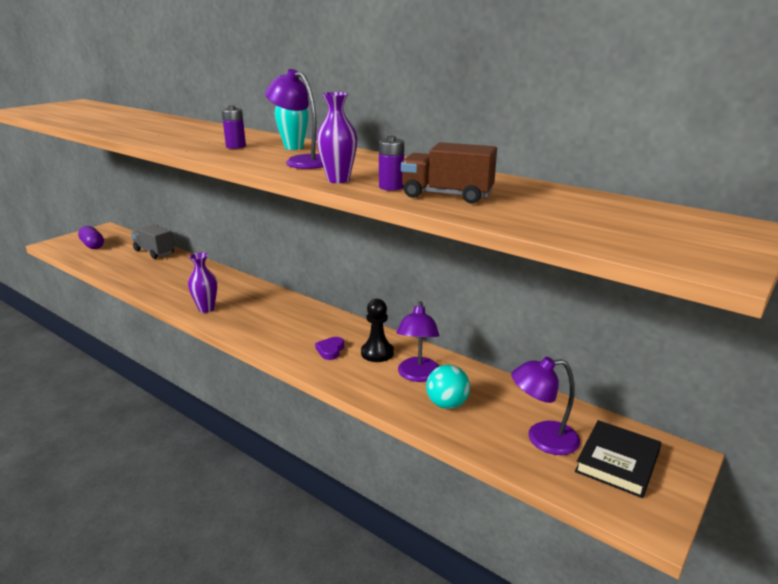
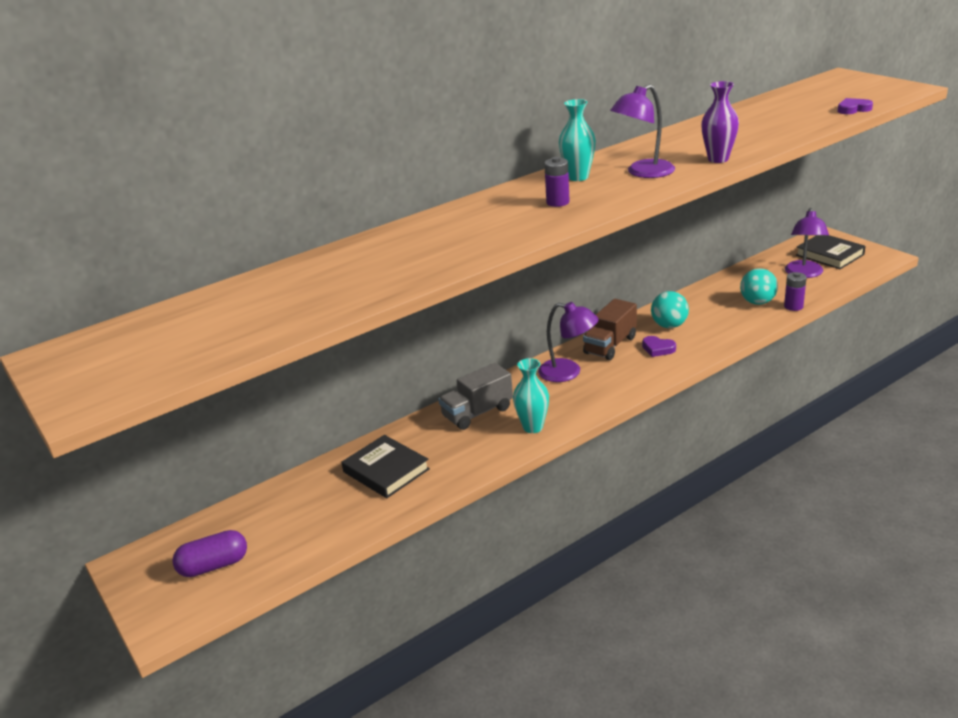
camera: 70 degrees left, 5 degrees up
(154, 252) = (301, 489): grey truck -> grey truck (477, 413)
(165, 270) = (386, 470): none -> black book
(206, 309) = (533, 427): purple vase -> turquoise vase
(377, 353) = (669, 325): black pawn -> turquoise ball
(391, 187) = (744, 143): purple battery -> purple battery (793, 306)
(418, 375) = (712, 310): purple lamp -> purple lamp (568, 372)
(447, 195) = (771, 129): brown truck -> brown truck (610, 345)
(558, 230) = (853, 109): none -> purple heart

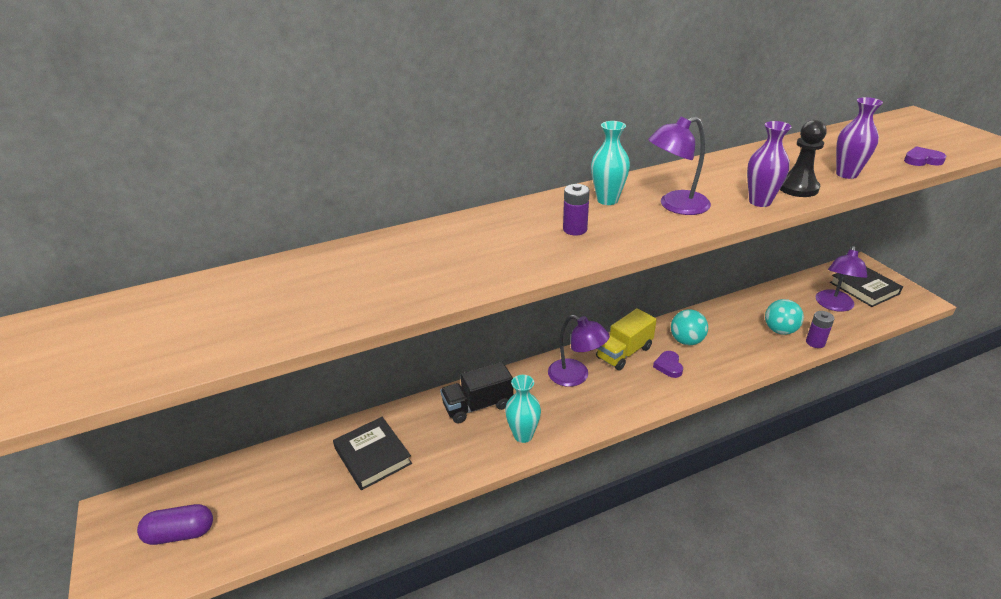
camera: 10 degrees right, 5 degrees up
(477, 413) = (478, 406): grey truck -> black truck
(610, 345) = (624, 353): brown truck -> yellow truck
(658, 349) = (668, 366): purple heart -> purple heart turned 45 degrees clockwise
(749, 144) = (798, 188): none -> black pawn
(789, 128) = (846, 174): none -> purple vase

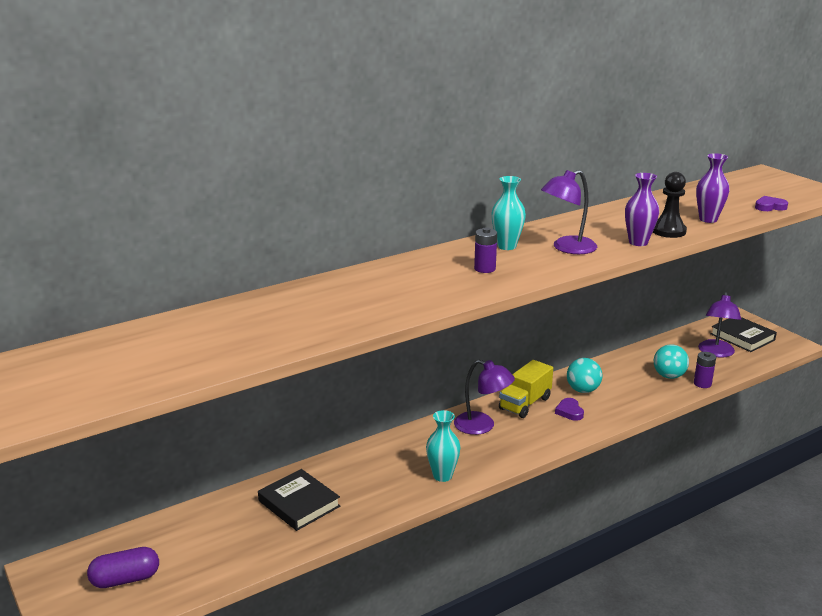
camera: 10 degrees left, 10 degrees down
(478, 406) = (392, 456): black truck -> none

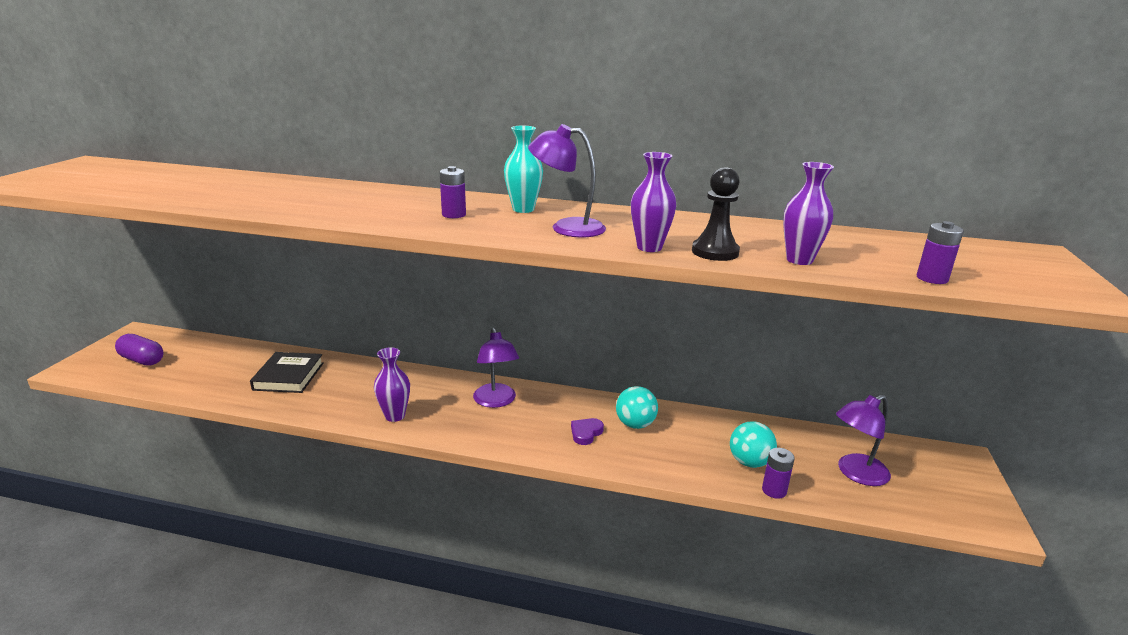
camera: 45 degrees right, 0 degrees up
(442, 476) = (395, 416): turquoise vase -> purple vase
(525, 403) = (563, 405): yellow truck -> none
(742, 337) = (927, 478): black book -> none
(769, 207) = (932, 278): purple heart -> purple battery

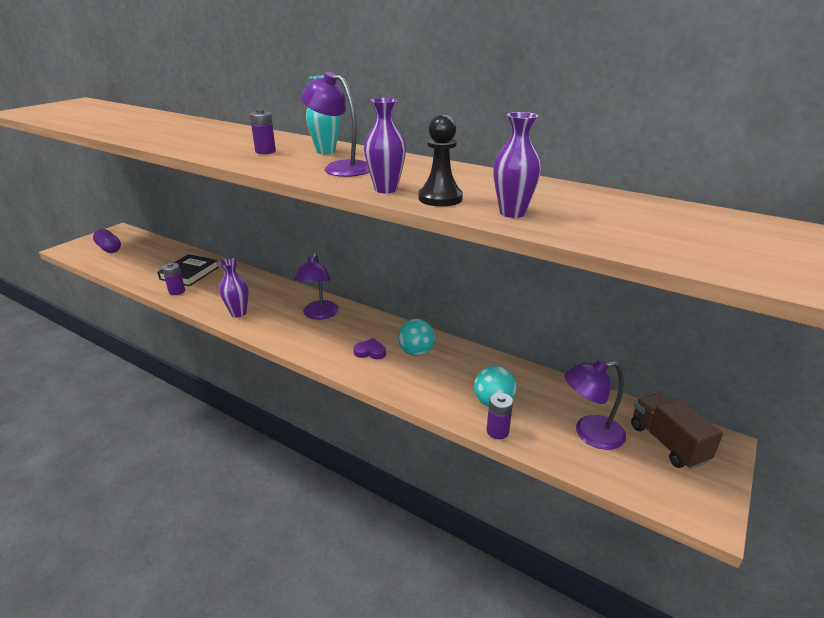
camera: 20 degrees right, 5 degrees up
(586, 433) = (370, 352): purple heart -> purple heart turned 45 degrees clockwise
(924, 467) = (667, 443): none -> brown truck
(932, 278) = (631, 244): purple battery -> purple battery (177, 291)

